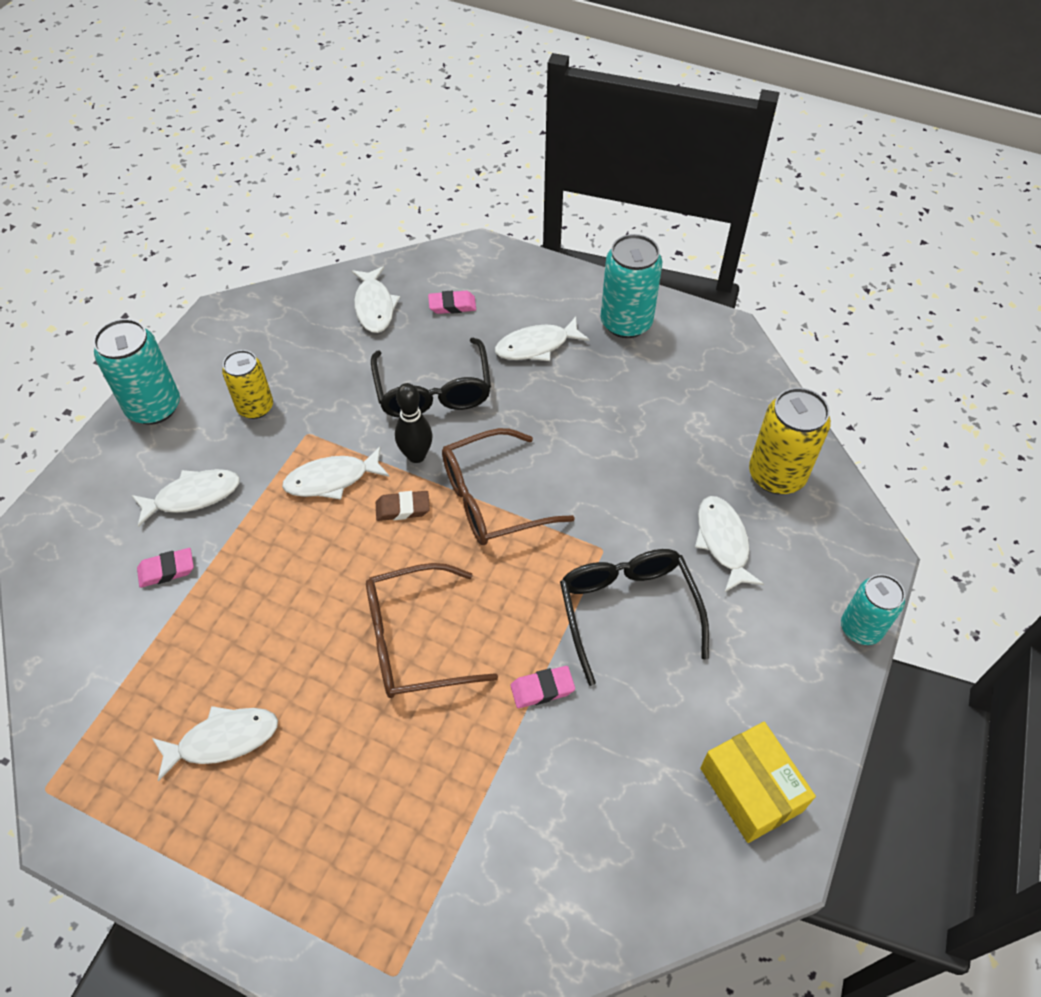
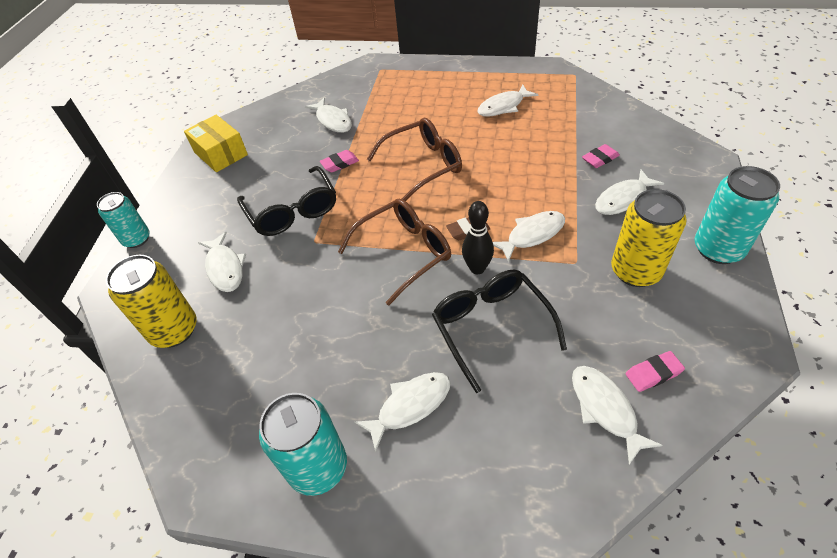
camera: 170 degrees right, 5 degrees down
(255, 407) = (635, 271): yellow can -> yellow can, size x1.50
(452, 305) = (521, 436): pink eraser -> pink eraser (653, 373)
(534, 814) = (333, 120): none -> white fish

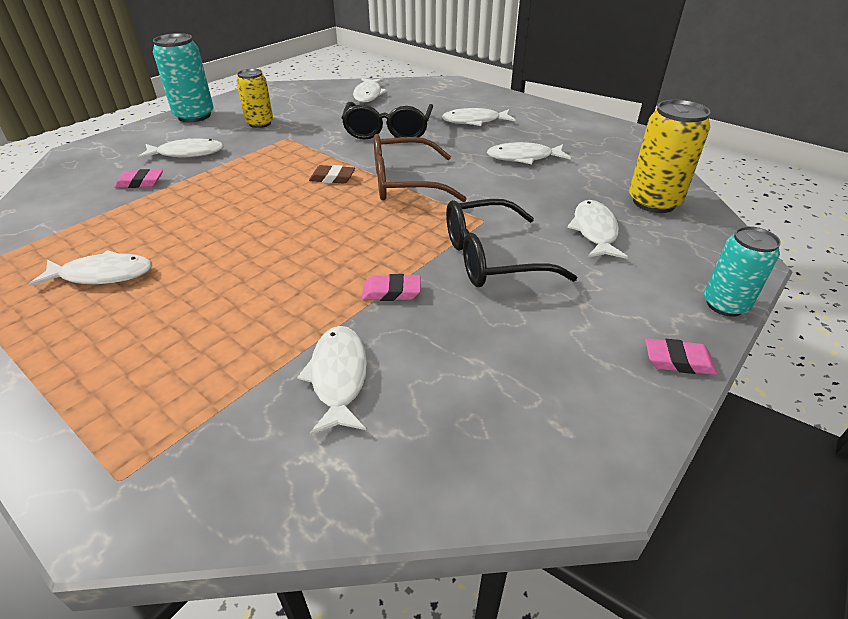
camera: 155 degrees left, 10 degrees down
(221, 153) = (579, 404): yellow box -> none
(292, 211) = (492, 258): black glasses -> black glasses turned 105 degrees counterclockwise
(318, 467) = (547, 119): turquoise can -> none
(422, 165) = (298, 245): brown glasses -> none
(477, 268) = (358, 156): black bowling pin -> none
(532, 235) = (289, 158): white fish -> white fish (523, 157)
(635, 271) = (260, 123): yellow can -> yellow can, size x0.67
(653, 373) = (326, 96): pink eraser -> pink eraser (678, 361)

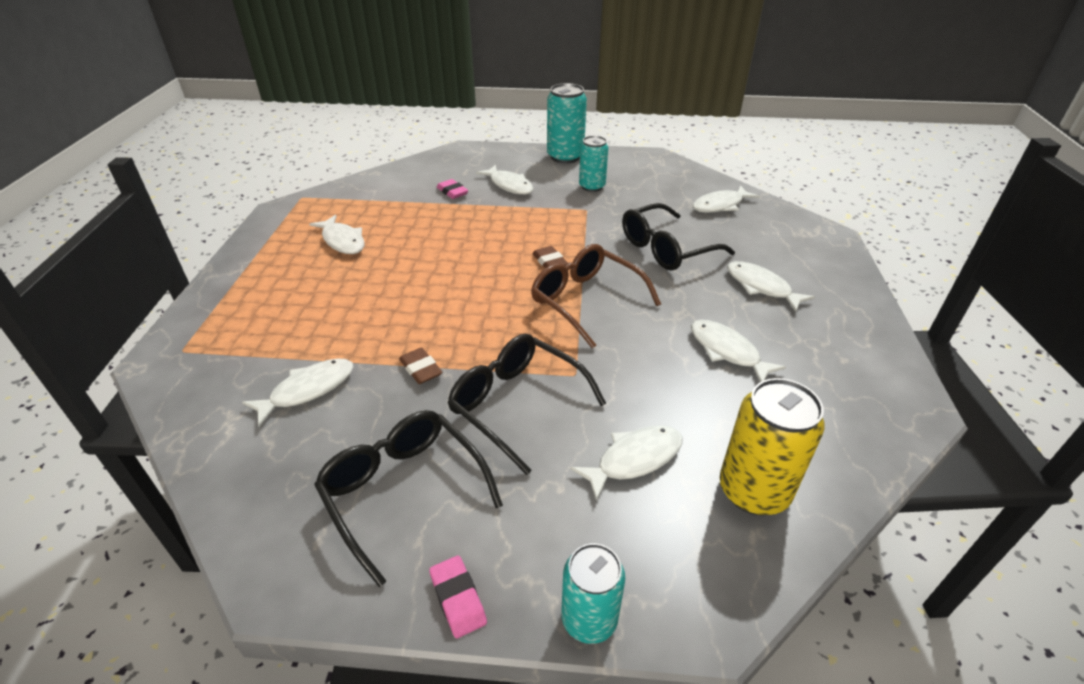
camera: 55 degrees right, 0 degrees up
(260, 123) = (592, 186): yellow can -> turquoise can
(391, 292) = (421, 369): pink eraser -> brown eraser
(543, 353) = (404, 492): none -> black glasses

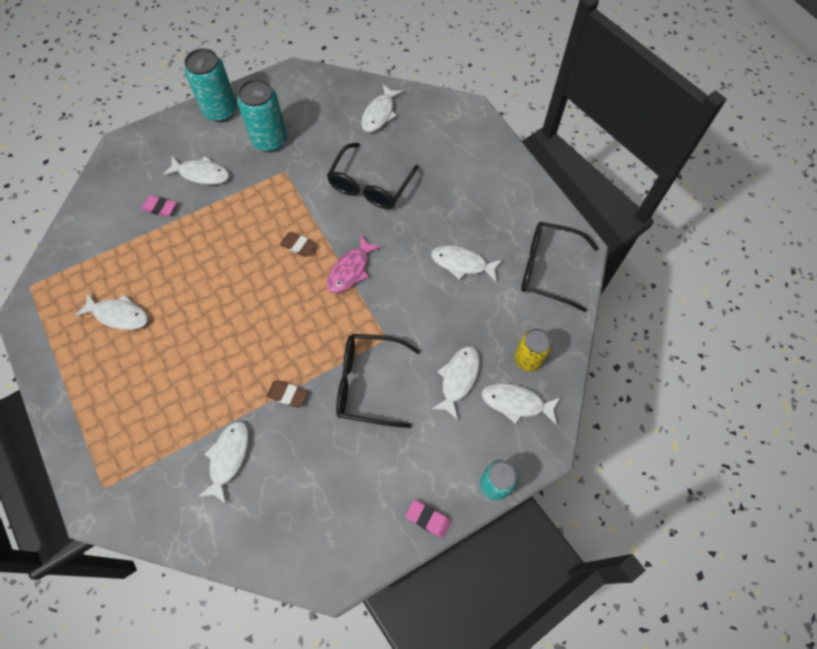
camera: 35 degrees left, 25 degrees up
(404, 492) = (352, 483): black glasses -> black glasses (548, 269)
(586, 301) = (350, 270): brown glasses -> pink fish
(592, 186) = (270, 140): turquoise can -> turquoise can, size x1.50
(753, 491) = (528, 359): yellow can -> yellow can, size x0.67
(761, 287) = (452, 191): white fish -> white fish (516, 403)

